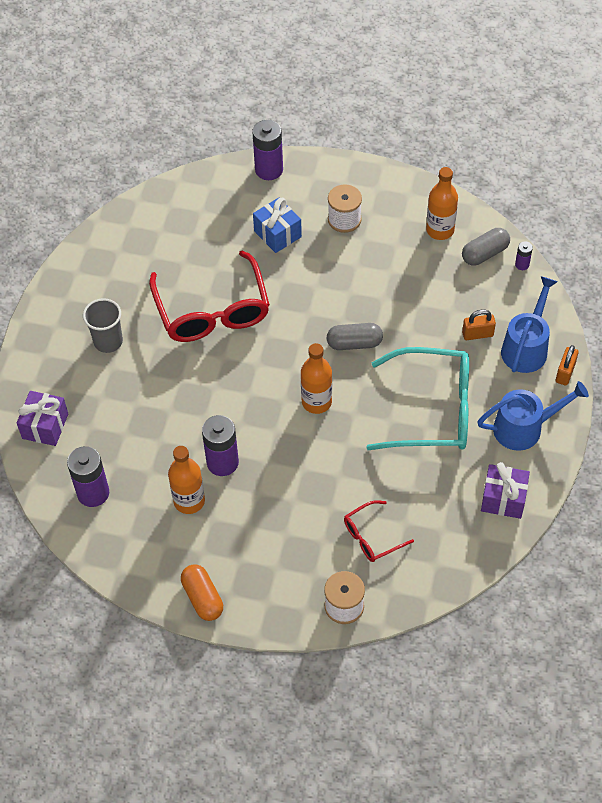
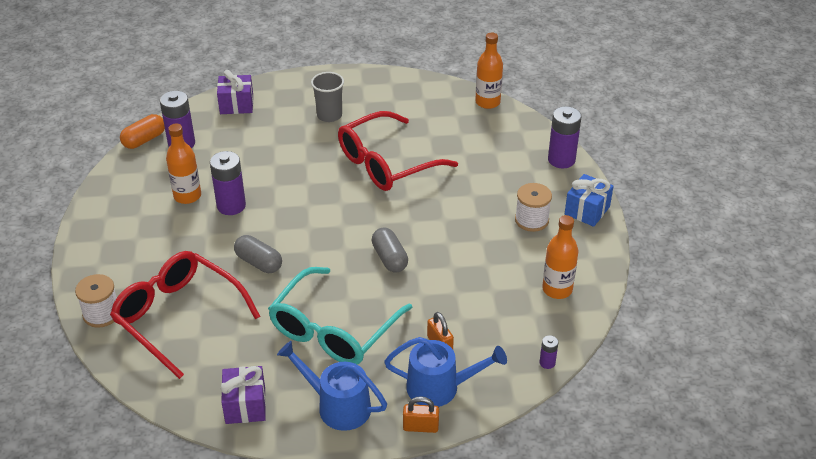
camera: 70 degrees right, 15 degrees down
(202, 598) = (95, 225): orange capsule -> orange capsule (144, 140)
(277, 234) = (490, 182): blue gift -> blue gift (587, 210)
(316, 402) = (314, 248): orange bottle -> orange bottle (487, 102)
(372, 537) = (178, 316): red glasses -> red glasses, size x2.03
(432, 410) = (333, 329): turquoise glasses -> turquoise glasses turned 45 degrees clockwise
(484, 253) = (545, 330): grey capsule -> grey capsule (259, 262)
(524, 428) = (337, 406): blue watering can -> blue watering can turned 150 degrees clockwise

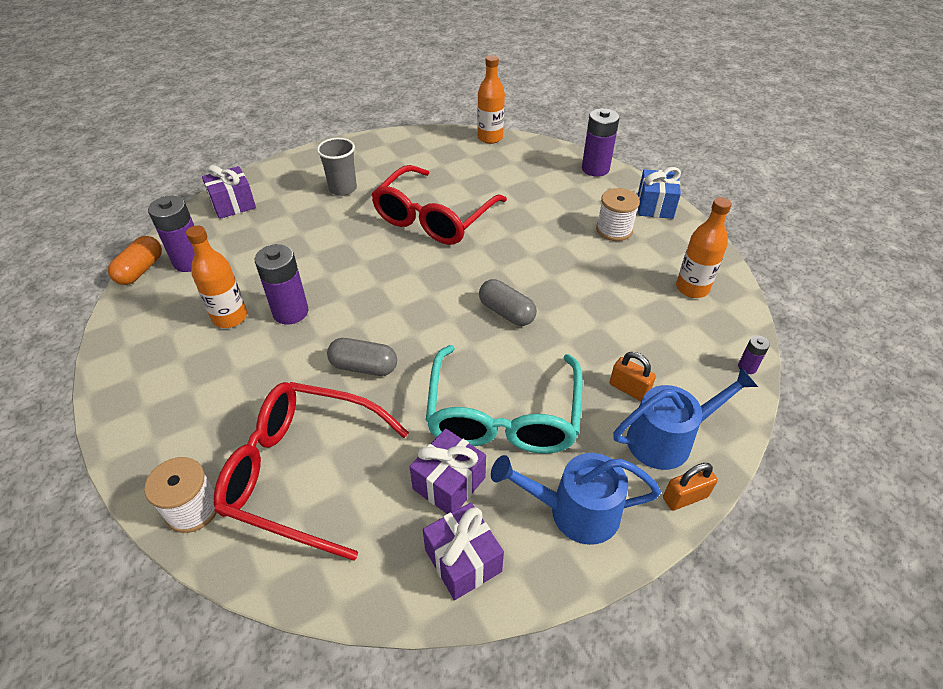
camera: 25 degrees left, 5 degrees up
(267, 358) = (449, 483): none -> purple gift

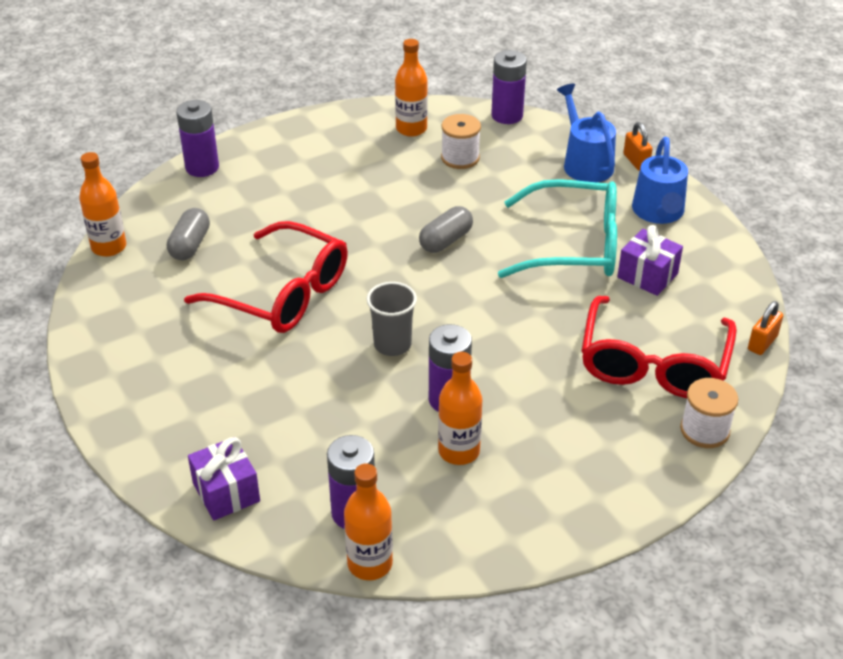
camera: 90 degrees left, 5 degrees down
(140, 270) = (370, 564): orange capsule -> orange bottle
(343, 189) = (206, 380): grey cup -> grey cup (392, 344)
(364, 366) = (525, 334): grey capsule -> grey capsule (190, 245)
(463, 560) = (712, 268): purple gift -> none
(614, 230) = (319, 164): white spool -> white spool (460, 158)
(629, 389) = (536, 176): orange padlock -> orange padlock (762, 343)
(655, 206) = (281, 135): blue gift -> none
(747, 367) = (507, 115): purple battery -> purple battery, size x2.09

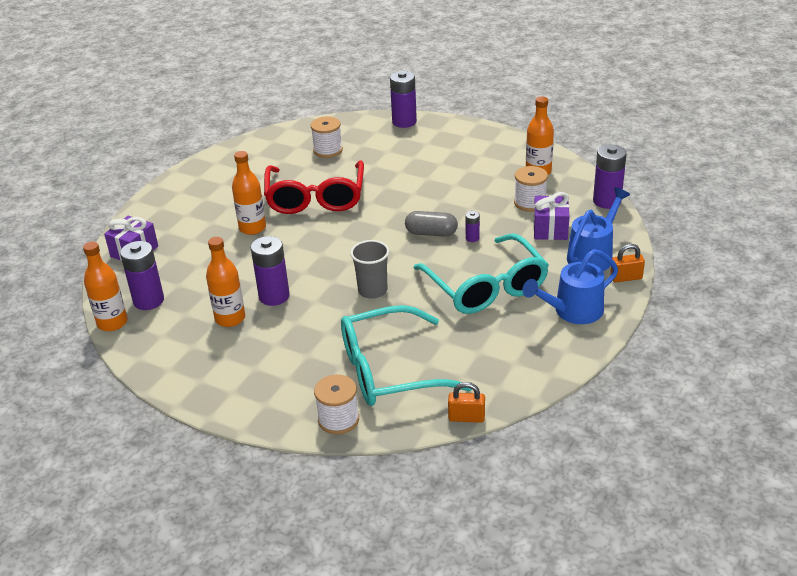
camera: 60 degrees right, 5 degrees down
(109, 247) = (299, 128): orange bottle -> orange bottle (252, 228)
(190, 245) = (328, 150): grey capsule -> white spool
(392, 344) = (306, 255): grey cup -> grey cup (372, 290)
(483, 218) = (472, 238): none -> purple battery
(636, 161) = (626, 278): orange padlock -> orange padlock turned 45 degrees clockwise
(647, 276) = (488, 333): purple gift -> purple gift (550, 229)
(653, 364) = (389, 370): red glasses -> turquoise glasses

